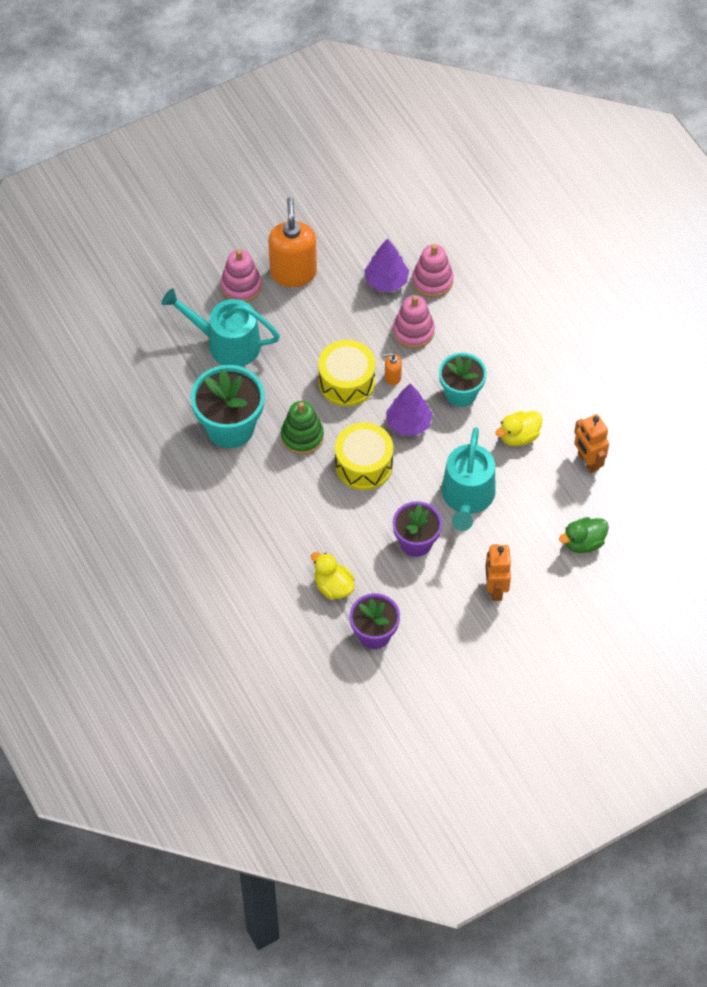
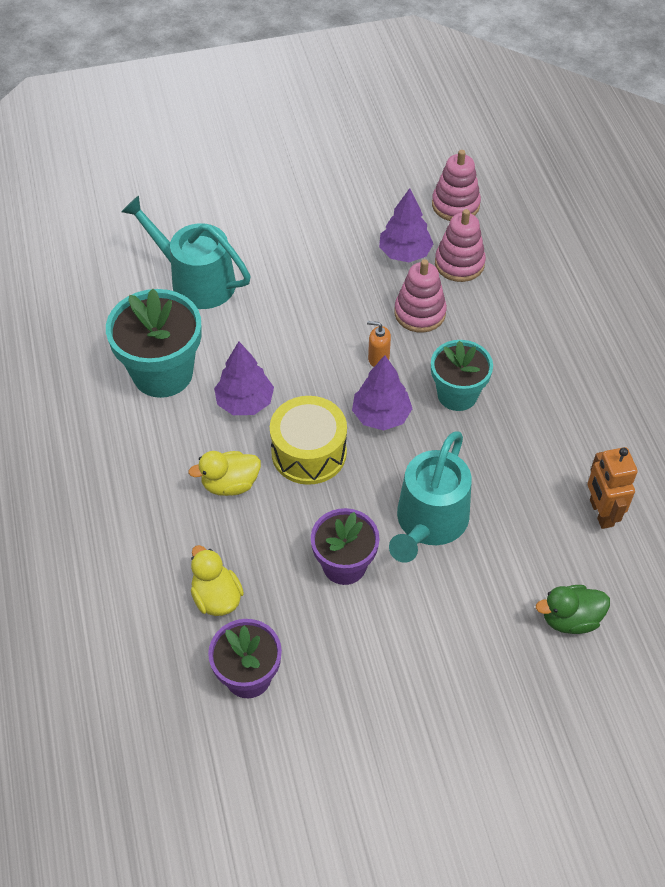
camera: 15 degrees right, 5 degrees down
(241, 286) = (235, 226): pink stacking toy -> pink stacking toy (455, 205)
(293, 272) = (300, 224): orange soap dispenser -> none
(302, 436) = (245, 402): green stacking toy -> purple tree
(346, 382) = (321, 352): yellow drum -> none
(495, 588) = (432, 653): orange robot -> none
(519, 436) = (517, 461): yellow duck -> yellow duck (230, 484)

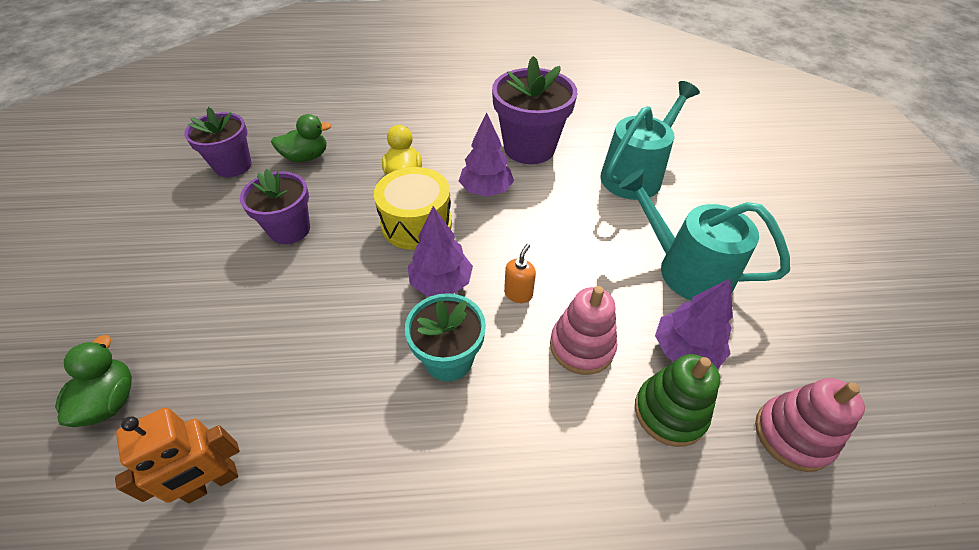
camera: 100 degrees right, 5 degrees down
(162, 373) = (529, 148): turquoise flower pot -> purple flower pot
(216, 597) = (306, 157): yellow duck -> green duck
(429, 522) = (298, 298): turquoise watering can -> turquoise watering can (686, 269)
(459, 263) = (669, 412): pink stacking toy -> green stacking toy
(601, 513) = (212, 483): orange robot -> orange robot turned 150 degrees clockwise

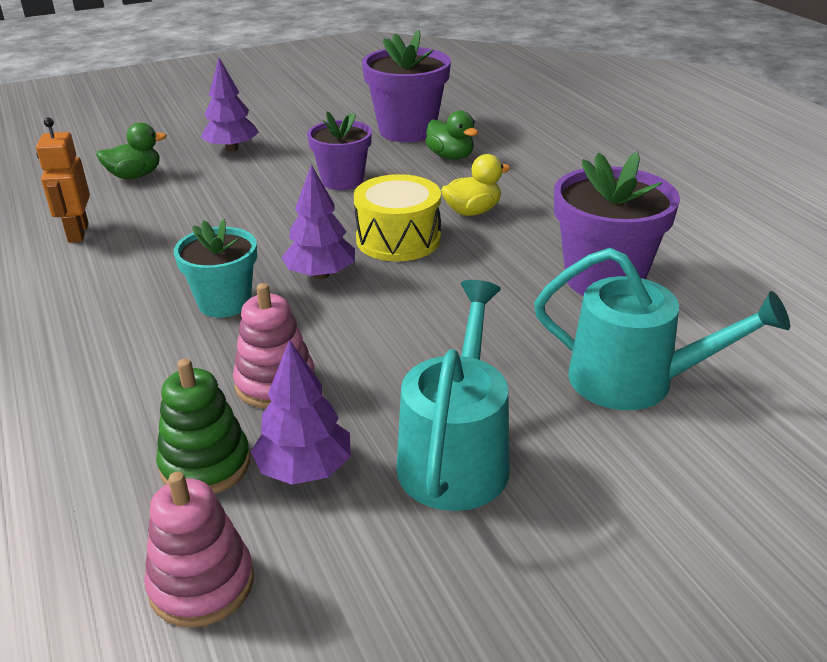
camera: 70 degrees right, 15 degrees down
(212, 483) = (77, 233): orange robot -> orange robot turned 45 degrees clockwise
(233, 166) = (407, 131): purple flower pot -> purple flower pot, size x1.52
(486, 190) = (489, 267): purple tree -> purple tree (232, 149)
(518, 293) = (332, 325): orange soap dispenser -> none

